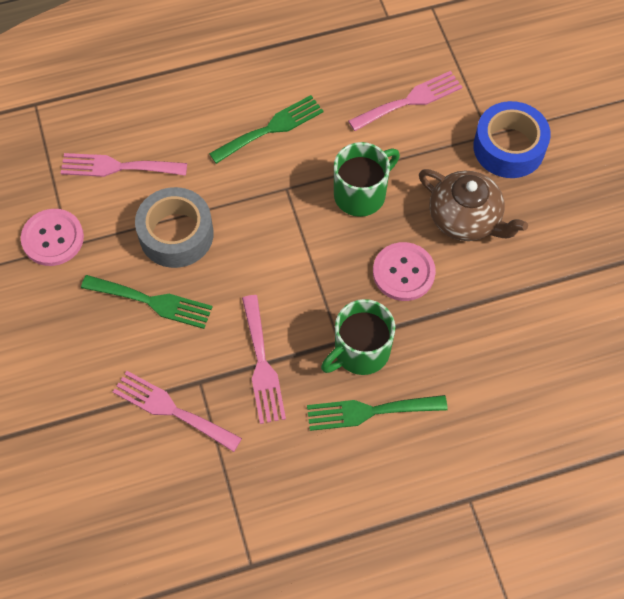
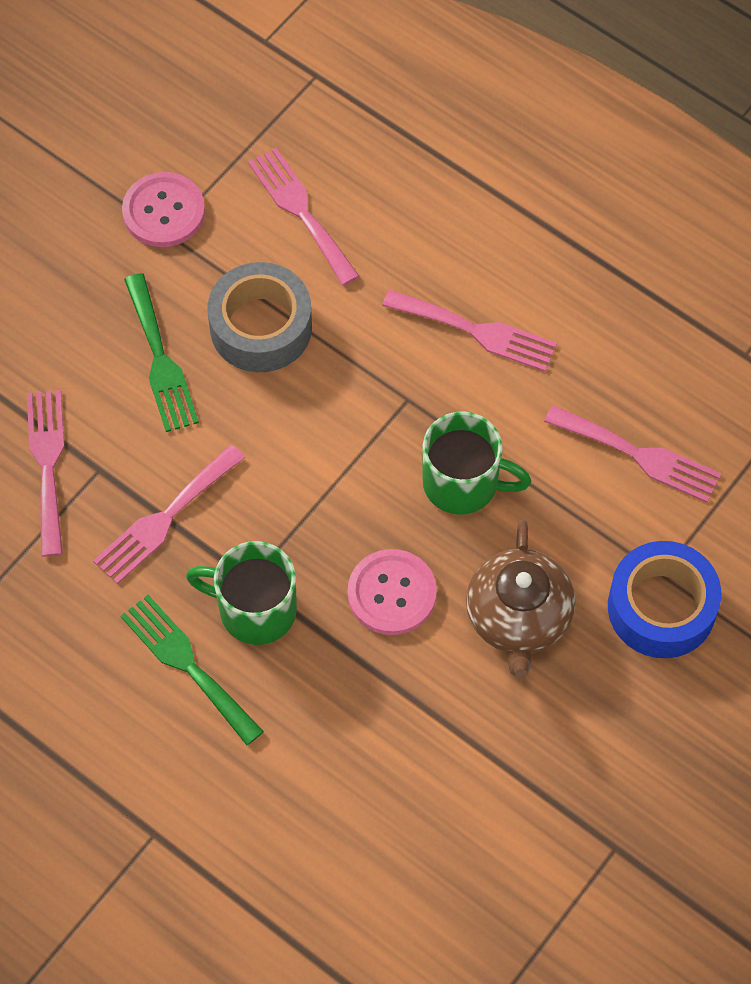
camera: 55 degrees right, 0 degrees up
(271, 128) = (477, 331): green fork -> pink fork

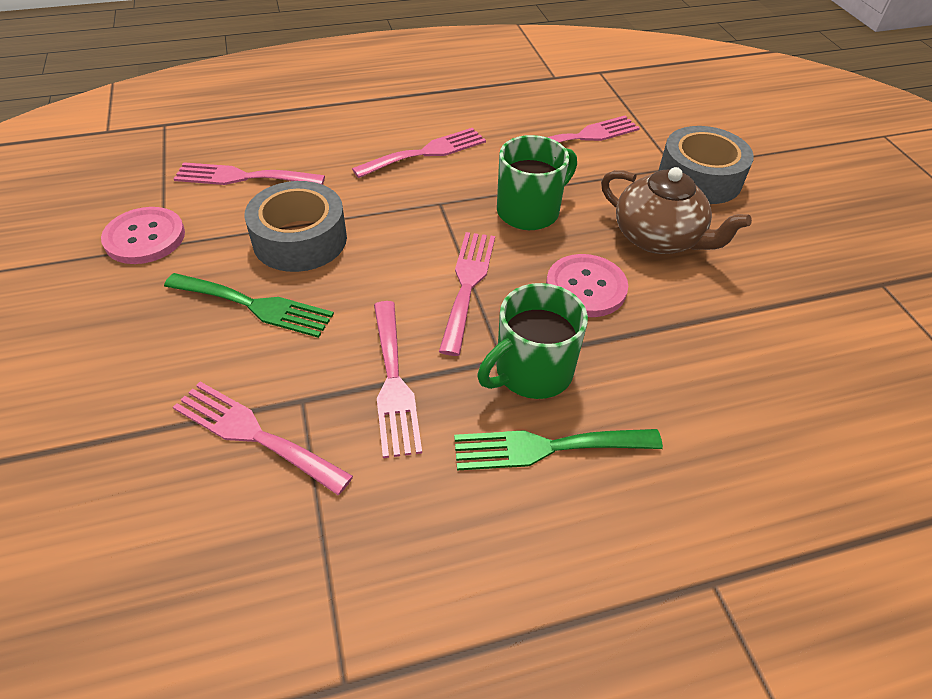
camera: 55 degrees left, 15 degrees down
(316, 497) = (467, 284): none -> pink fork
(661, 607) = (699, 178): blue tape -> grey tape

